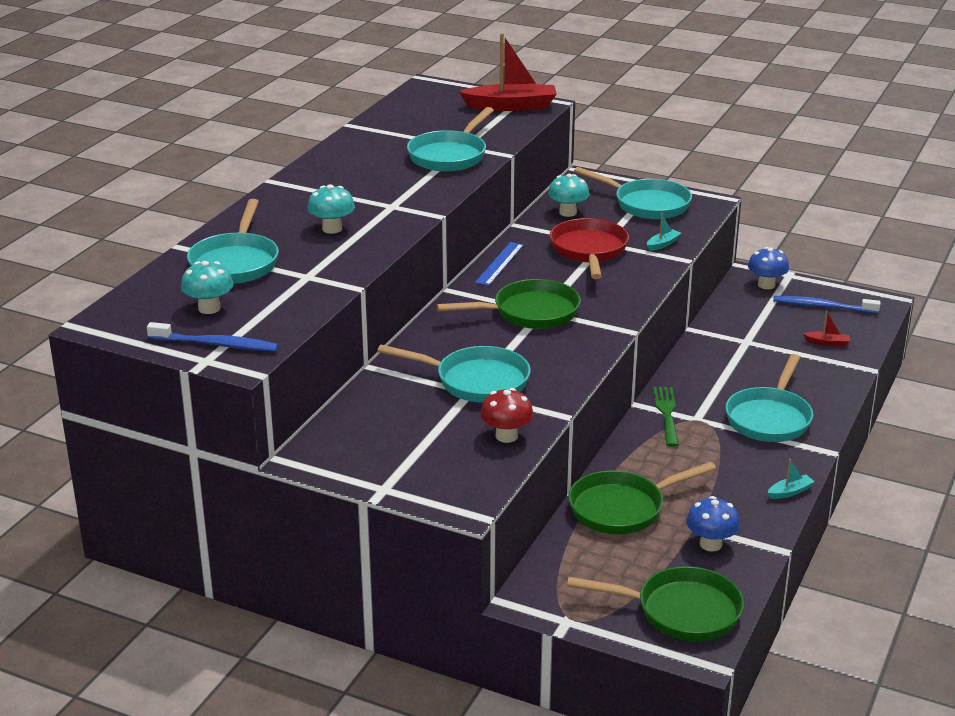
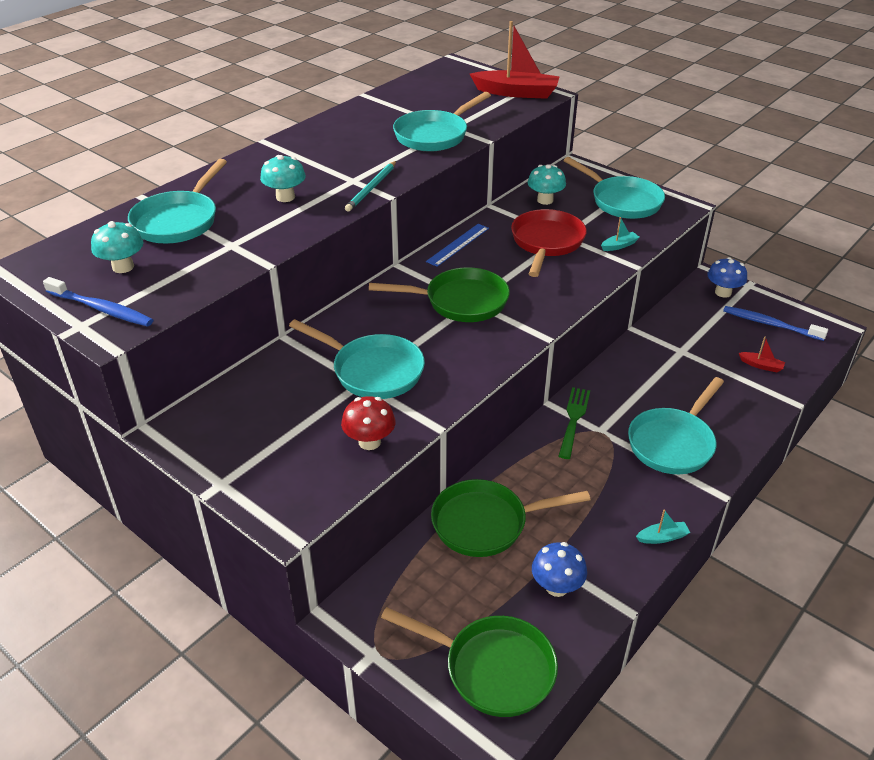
camera: 15 degrees right, 10 degrees up
(416, 210) = (371, 188): none -> turquoise pencil

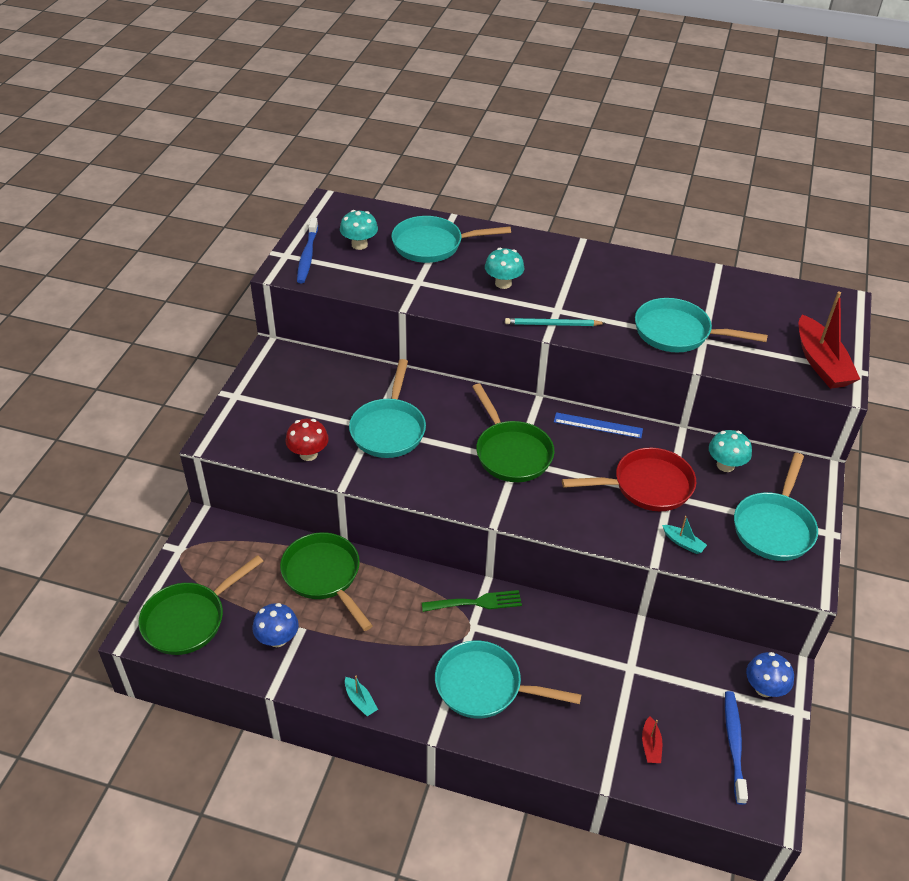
camera: 65 degrees right, 5 degrees up
(492, 669) = (189, 619): green pan -> green pan turned 45 degrees clockwise

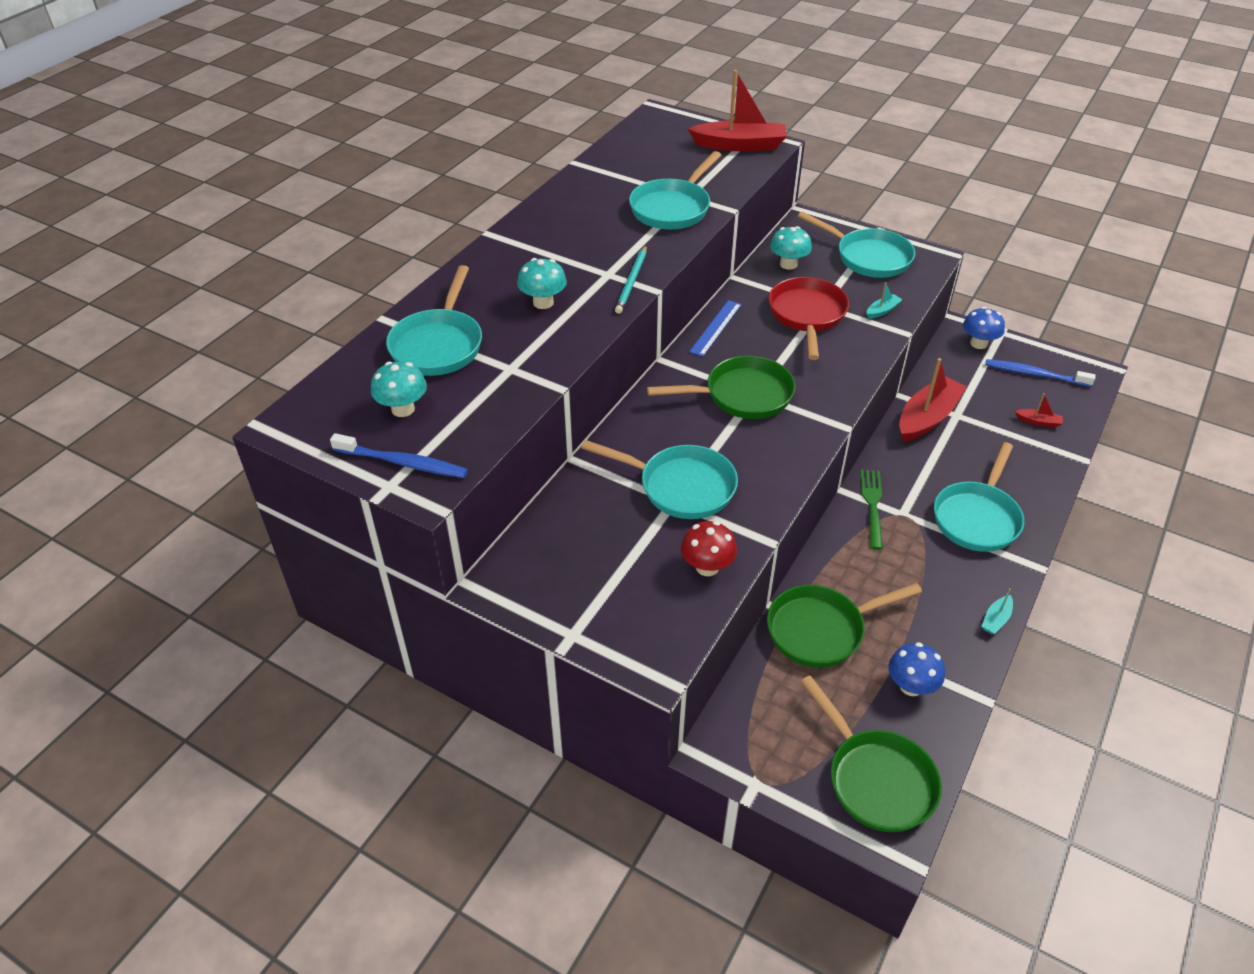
camera: 75 degrees left, 0 degrees up
(360, 700) = (996, 619): turquoise boat -> turquoise boat turned 150 degrees clockwise
(615, 642) = (927, 418): none -> red boat

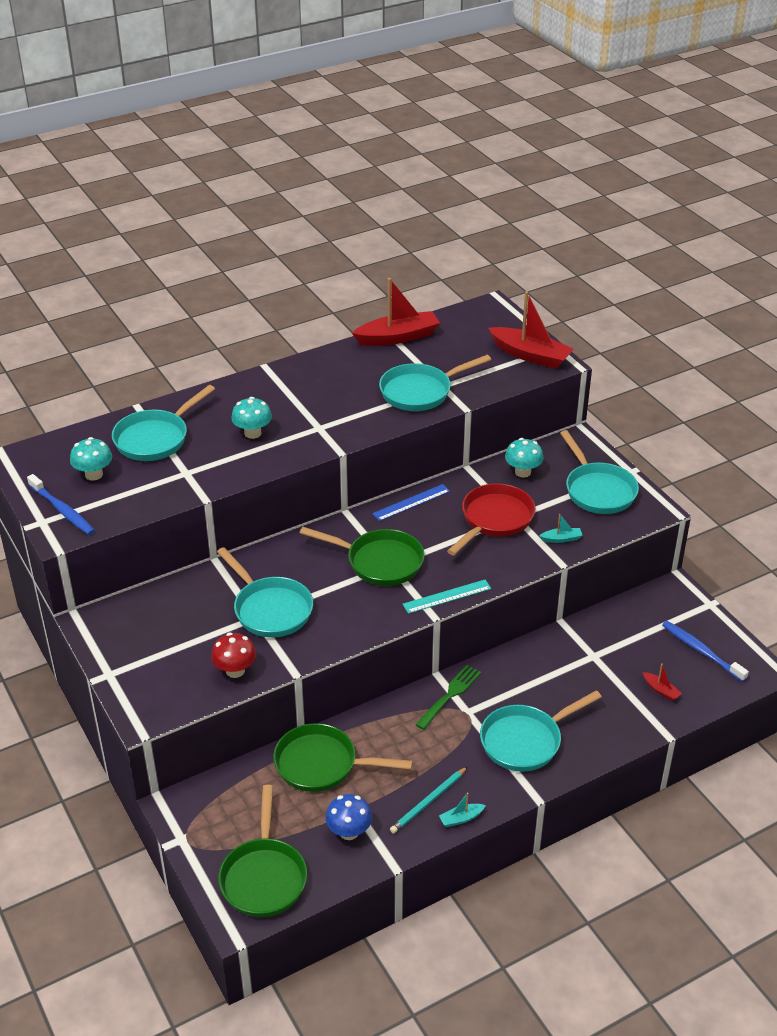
camera: 30 degrees right, 5 degrees down
(632, 281) = (330, 440): turquoise pencil -> turquoise pencil (428, 802)
(837, 403) = (447, 596): none -> turquoise ruler
(927, 418) = (565, 648): red boat -> red boat (398, 337)
(978, 343) = (677, 605): blue mushroom -> none

